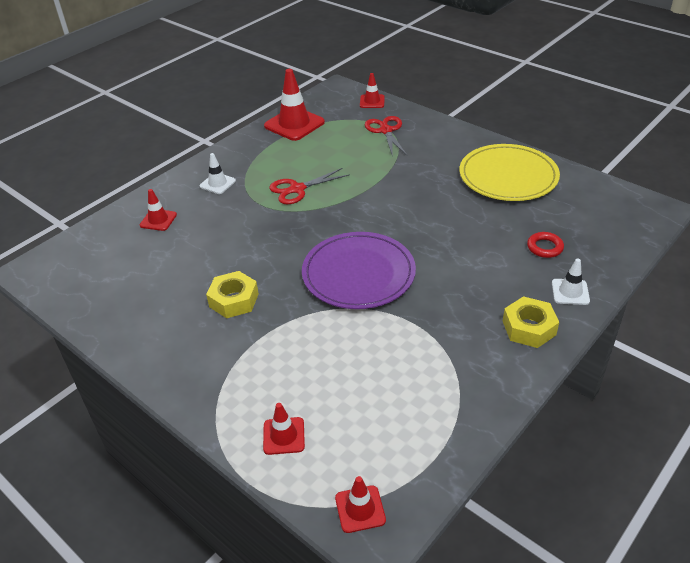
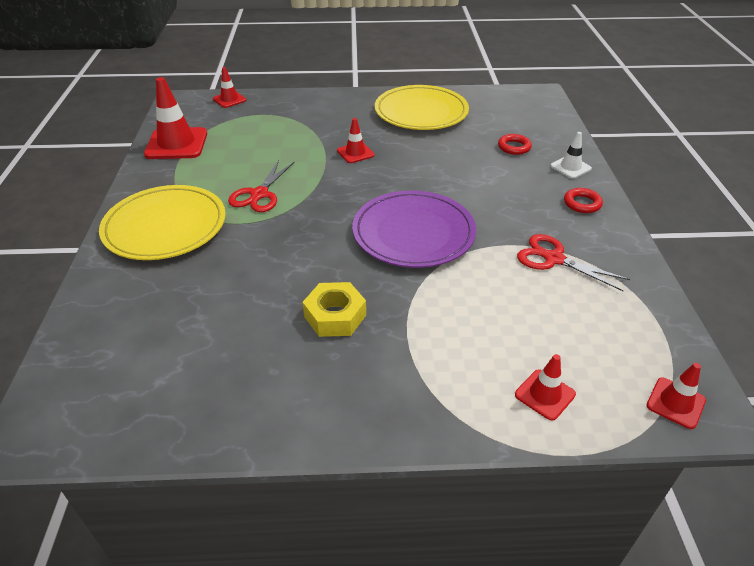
camera: 45 degrees left, 0 degrees up
(158, 220) = (142, 291): red traffic cone -> red traffic cone (355, 153)
(217, 183) = (165, 226): white traffic cone -> yellow plate
(386, 131) = (276, 117): red scissors -> red scissors (554, 259)
(529, 328) = (582, 203): yellow nut -> red ring

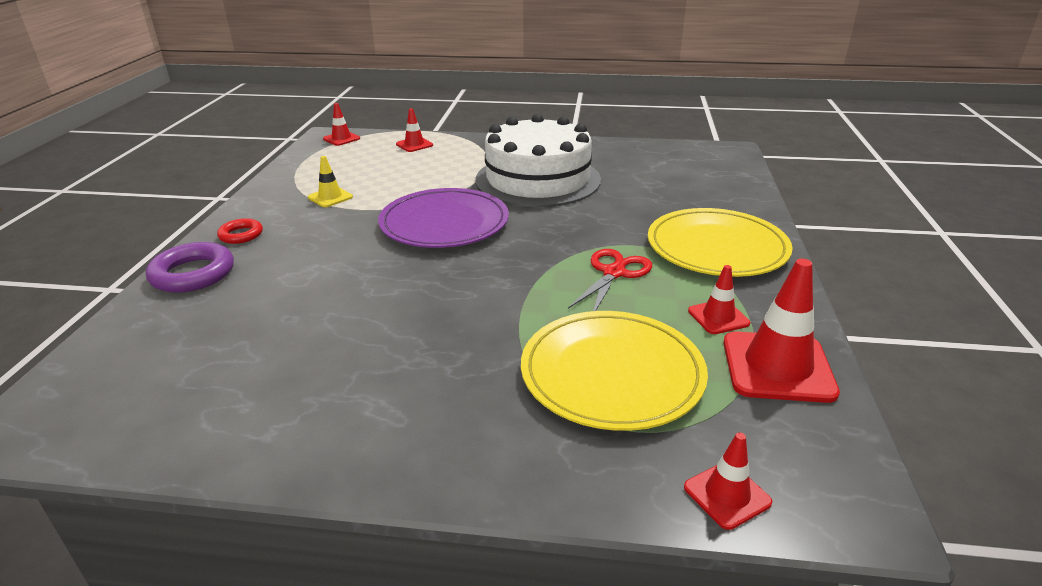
camera: 170 degrees left, 10 degrees down
(335, 316) = (537, 179): yellow nut -> white cake
(355, 153) = (471, 321): red traffic cone -> red traffic cone (718, 317)
(421, 112) = (308, 401): yellow plate -> yellow plate (612, 374)
(514, 147) = (228, 309): red ring -> none
(554, 259) = (330, 197): red scissors -> yellow traffic cone
(570, 167) = (193, 274): white traffic cone -> purple ring

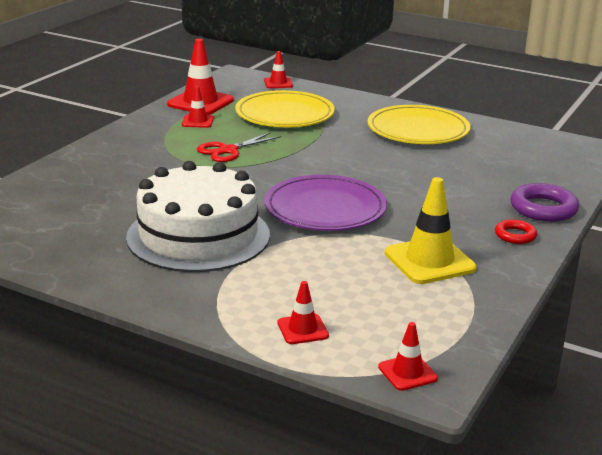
camera: 160 degrees left, 5 degrees down
(330, 197) = (429, 261): yellow traffic cone -> yellow traffic cone, size x1.85
(716, 248) = (135, 150): yellow plate -> yellow plate (418, 130)

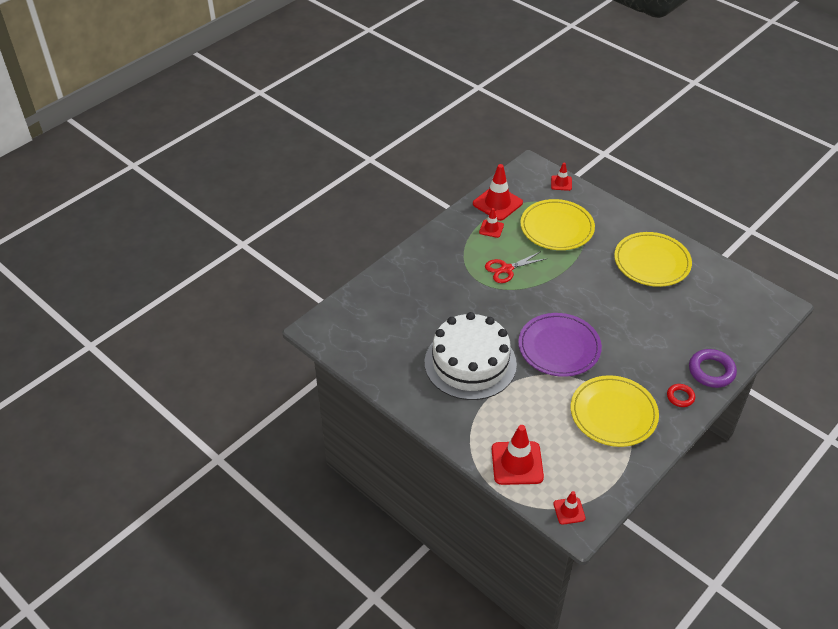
camera: 15 degrees right, 20 degrees up
(302, 329) = (517, 463): red traffic cone -> red traffic cone, size x1.85
(429, 261) = (613, 413): yellow traffic cone -> yellow plate

